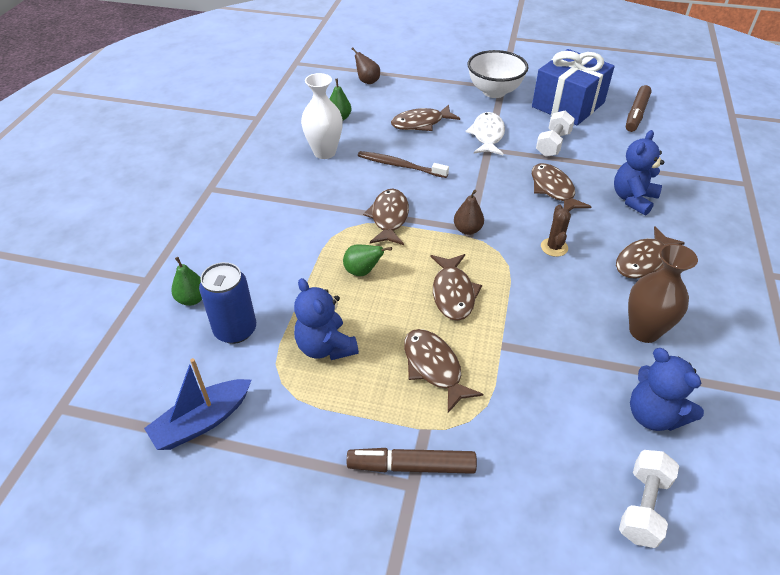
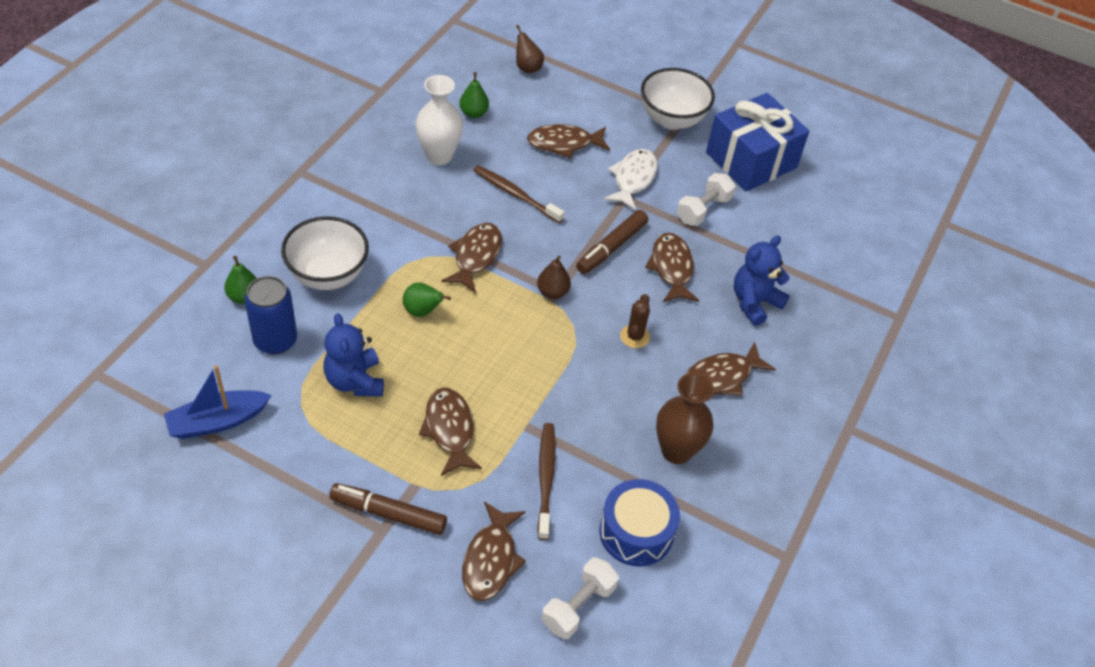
camera: 10 degrees right, 5 degrees up
(265, 262) = (328, 275): none -> white bowl
(453, 293) = (503, 359): brown fish -> brown fish (491, 560)
(544, 388) = (546, 478): none -> brown toothbrush
(636, 114) = (826, 193): brown marker -> brown marker (611, 247)
(653, 415) = (636, 532): blue teddy bear -> blue drum

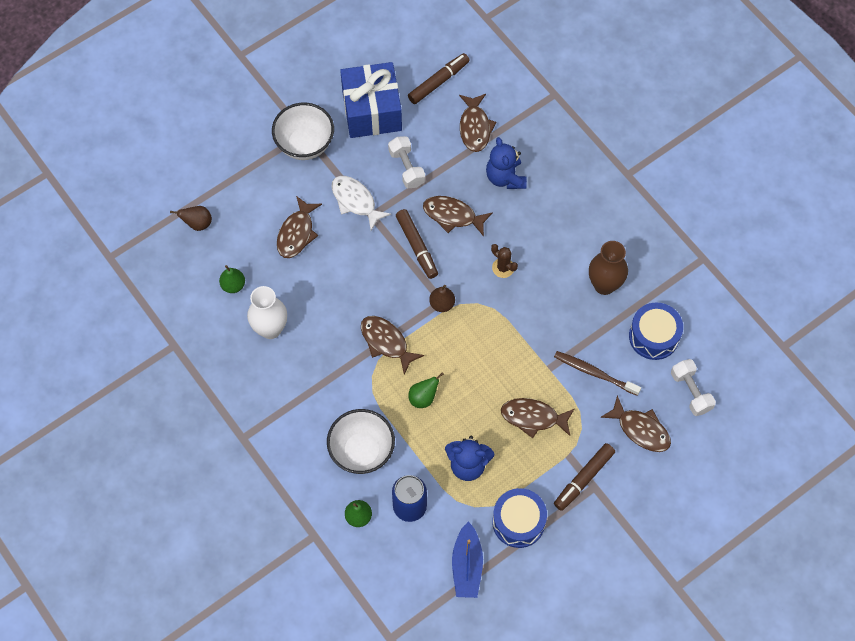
camera: 60 degrees left, 15 degrees up
(298, 458) = (518, 522): none -> blue drum
(515, 194) = (336, 290): brown toothbrush -> none
(722, 377) = (558, 229): brown fish -> brown fish (475, 127)
(830, 205) = (438, 82): none -> brown marker

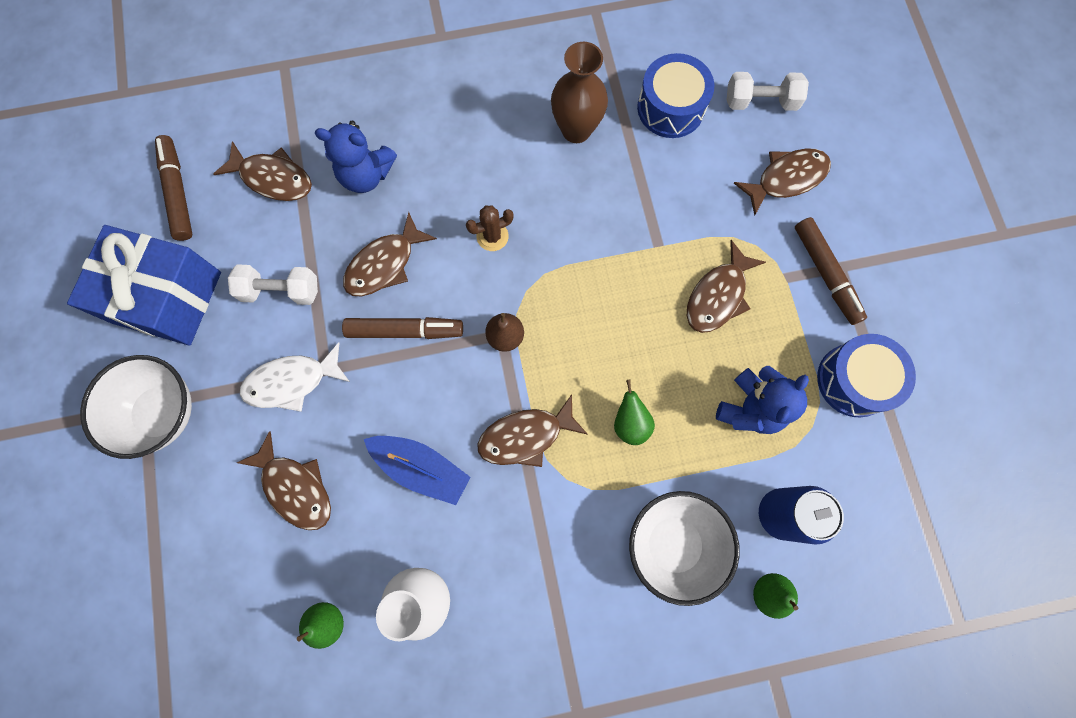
camera: 65 degrees left, 10 degrees up
(197, 223) = (196, 634): brown pear -> none
(467, 566) = (892, 474): blue boat -> blue boat (421, 468)
(594, 373) = (689, 196): brown toothbrush -> none

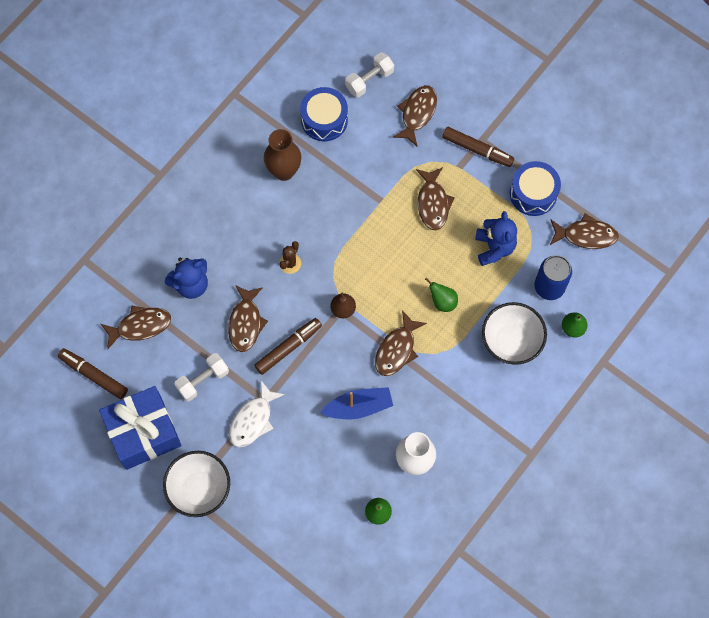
camera: 40 degrees left, 5 degrees down
(295, 487) = (304, 467): brown fish -> brown fish (586, 235)

